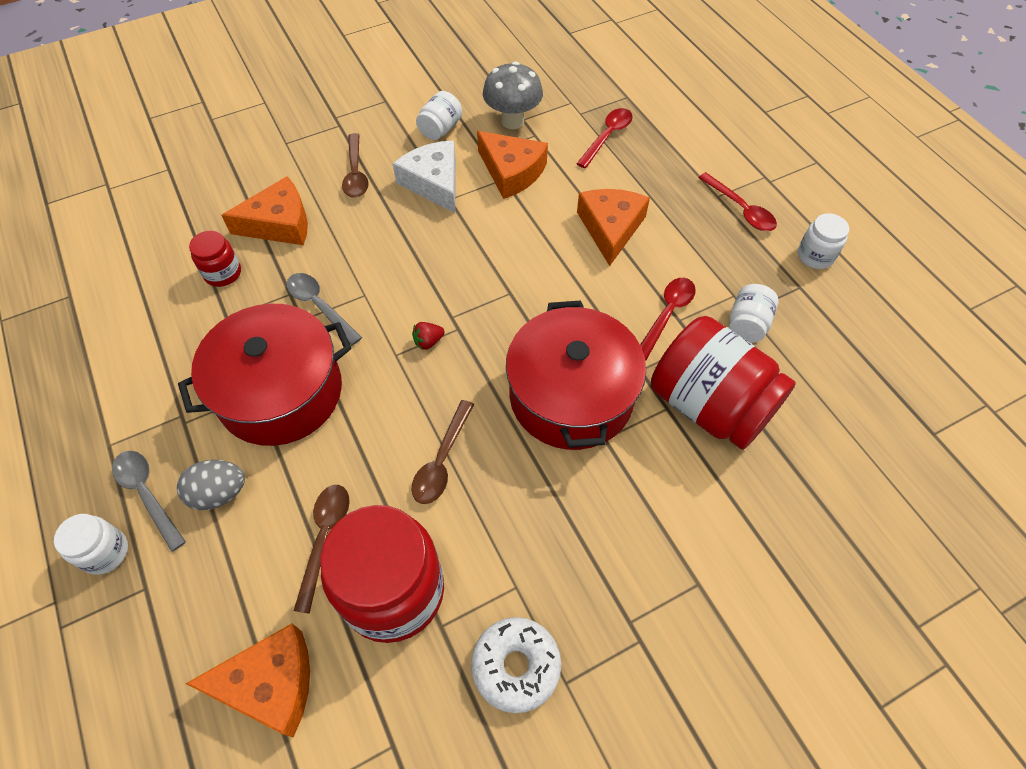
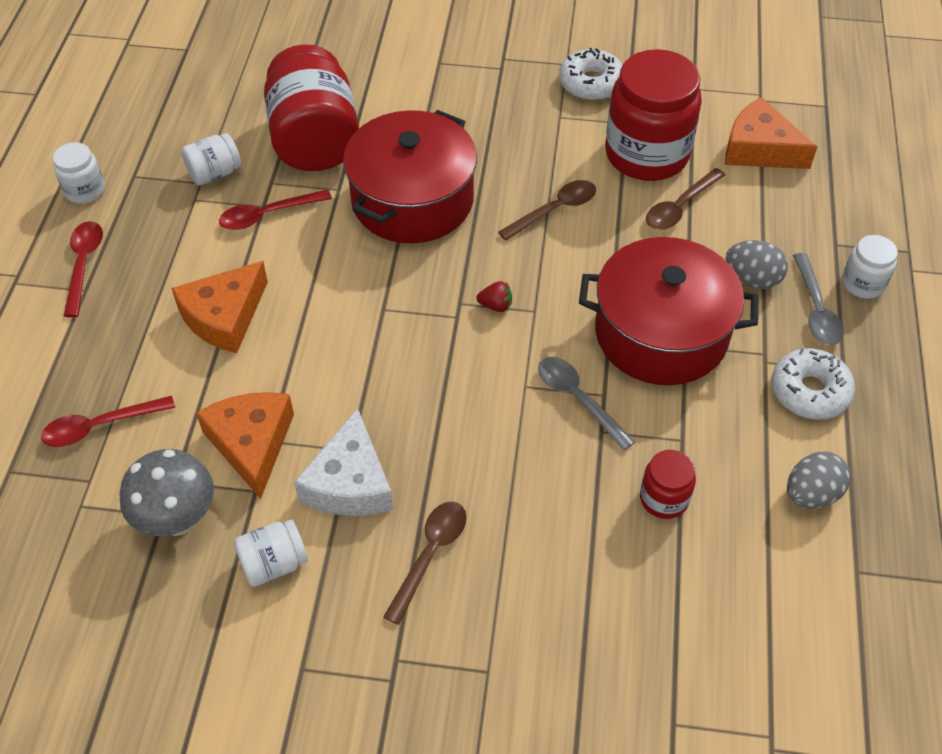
camera: 145 degrees left, 5 degrees down
(114, 329) = (811, 494): none -> grey egg
(134, 409) = (809, 391): none -> white donut
(279, 224) = (566, 531): orange cheese -> none
(319, 306) = (577, 399): grey spoon -> grey spoon turned 150 degrees clockwise

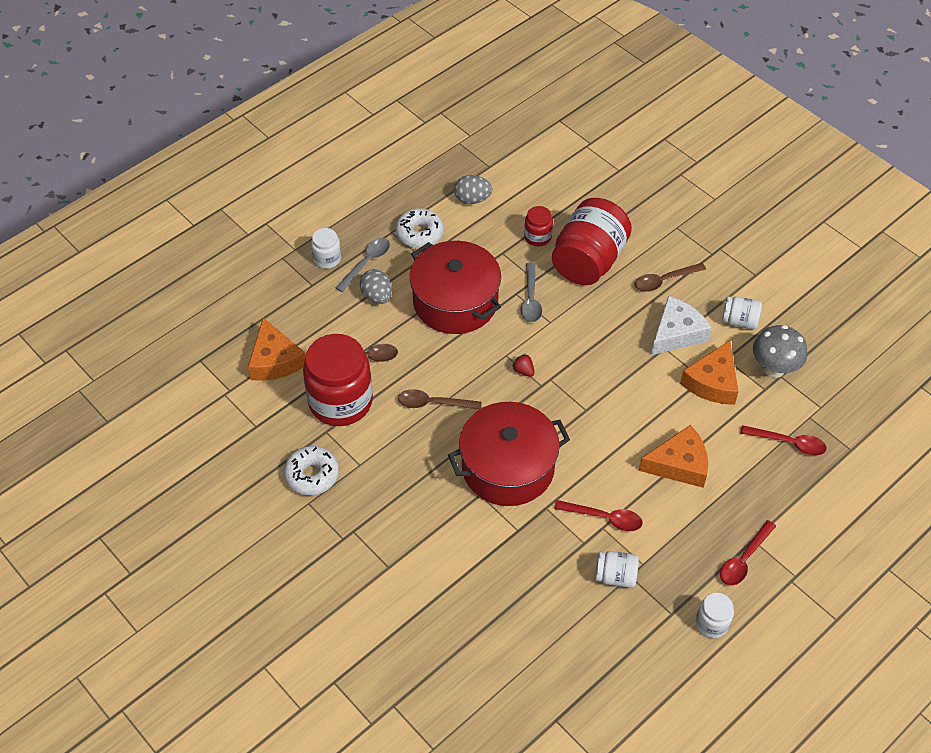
camera: 140 degrees left, 0 degrees up
(314, 140) = (529, 557): red jar -> red jar (588, 261)

